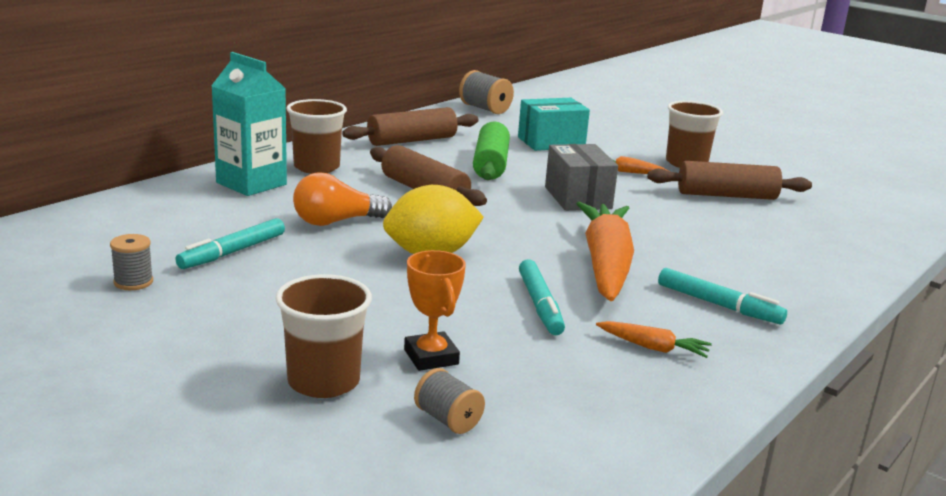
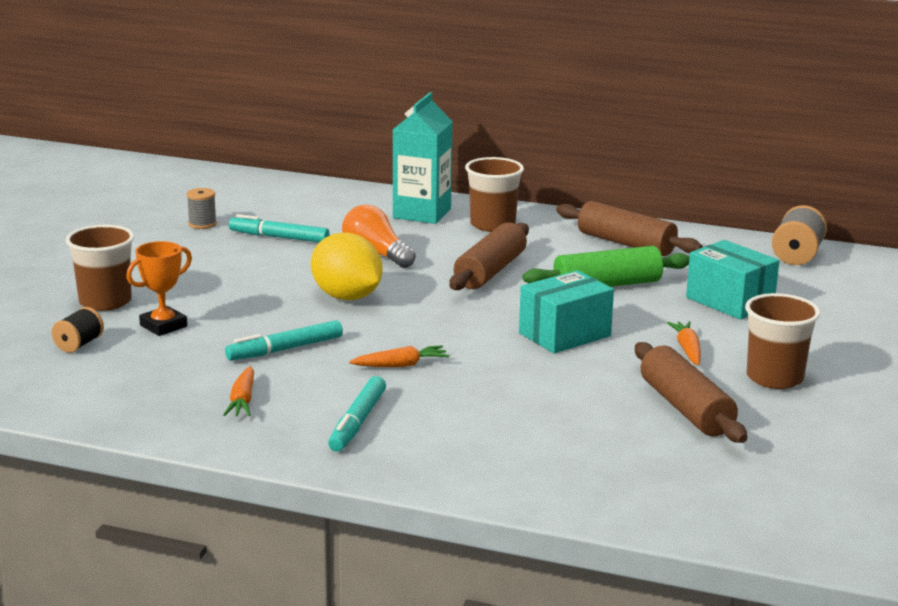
camera: 70 degrees right, 0 degrees up
(448, 420) = (79, 344): grey spool -> black spool
(577, 198) = (564, 334): grey box -> turquoise box
(605, 264) = (401, 365): orange carrot -> orange carrot, size x0.43

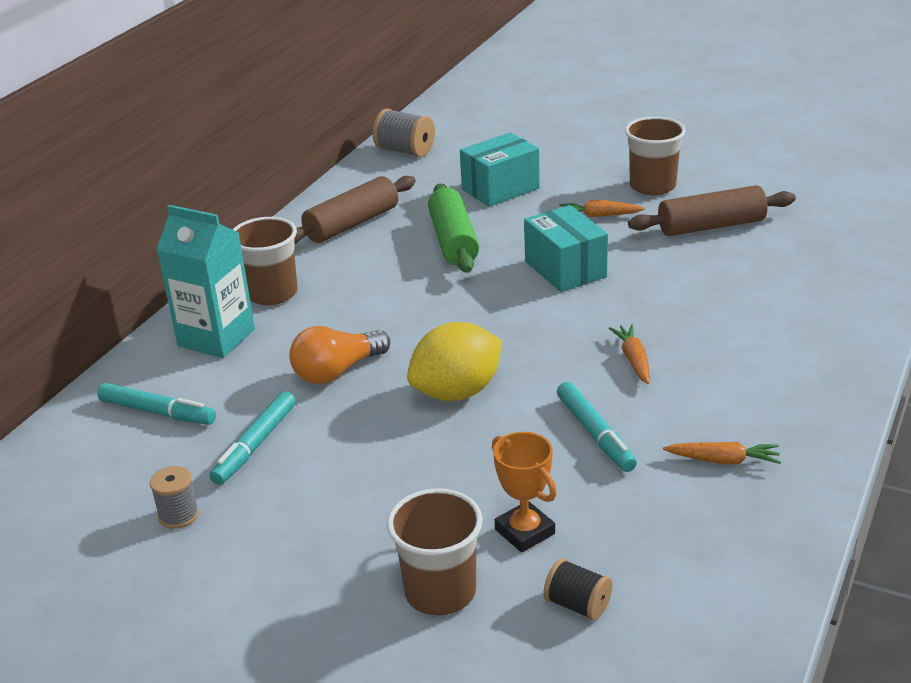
camera: 80 degrees left, 10 degrees up
(358, 422) = (761, 386): turquoise marker -> turquoise marker (158, 412)
(490, 271) = (405, 300): brown rolling pin -> none

